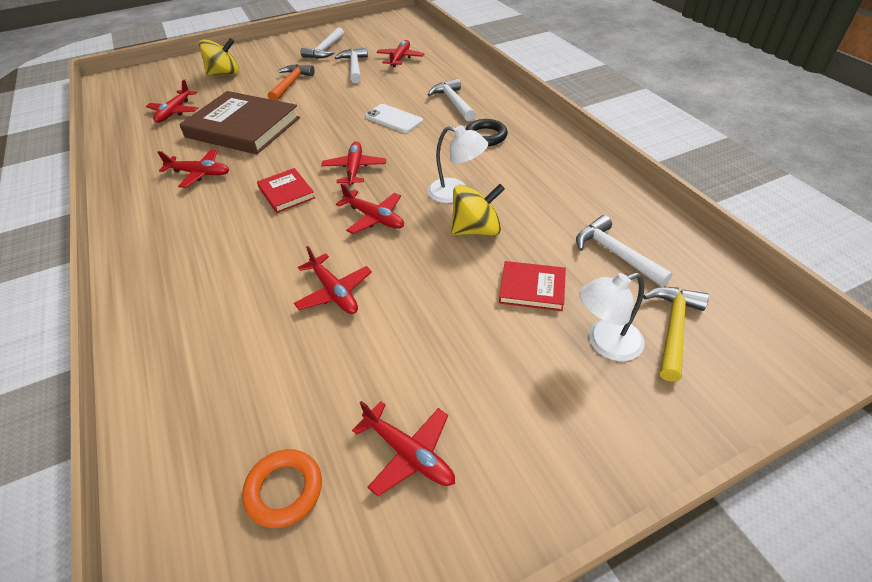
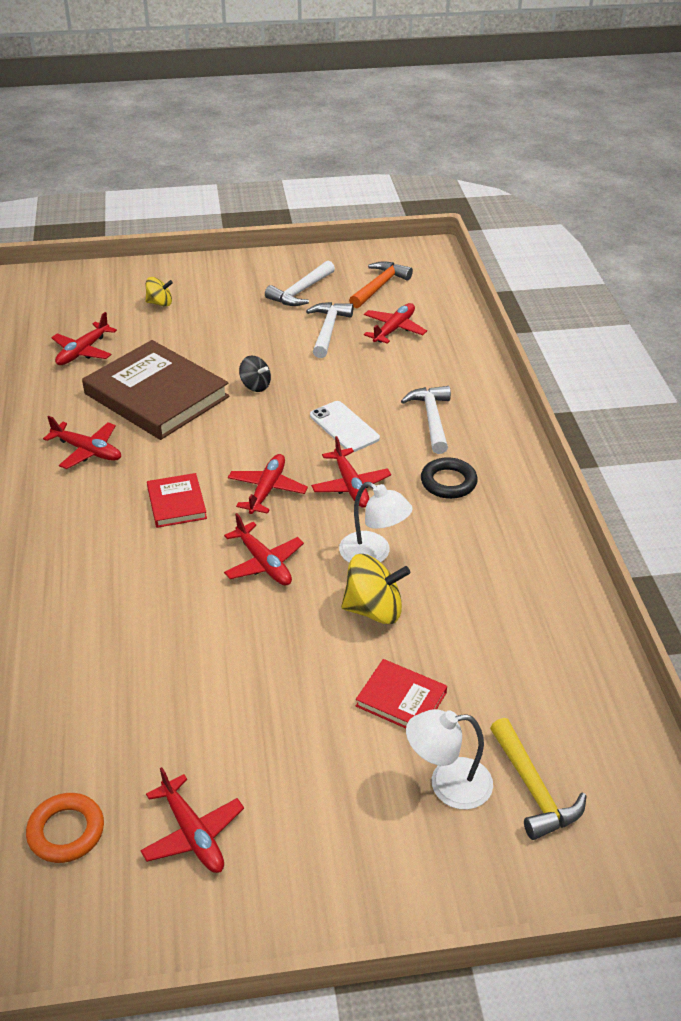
camera: 15 degrees right, 5 degrees down
(225, 73) = (160, 303): yellow spinning top -> yellow spinning top, size x0.60
(291, 84) = (237, 340): orange hammer -> orange hammer (379, 286)
(316, 107) = (255, 386): none -> black spinning top
(334, 292) = (184, 643): red plane -> red plane (350, 485)
(615, 253) = (520, 684): white hammer -> none
(673, 328) = (533, 789): yellow hammer -> yellow hammer turned 120 degrees clockwise

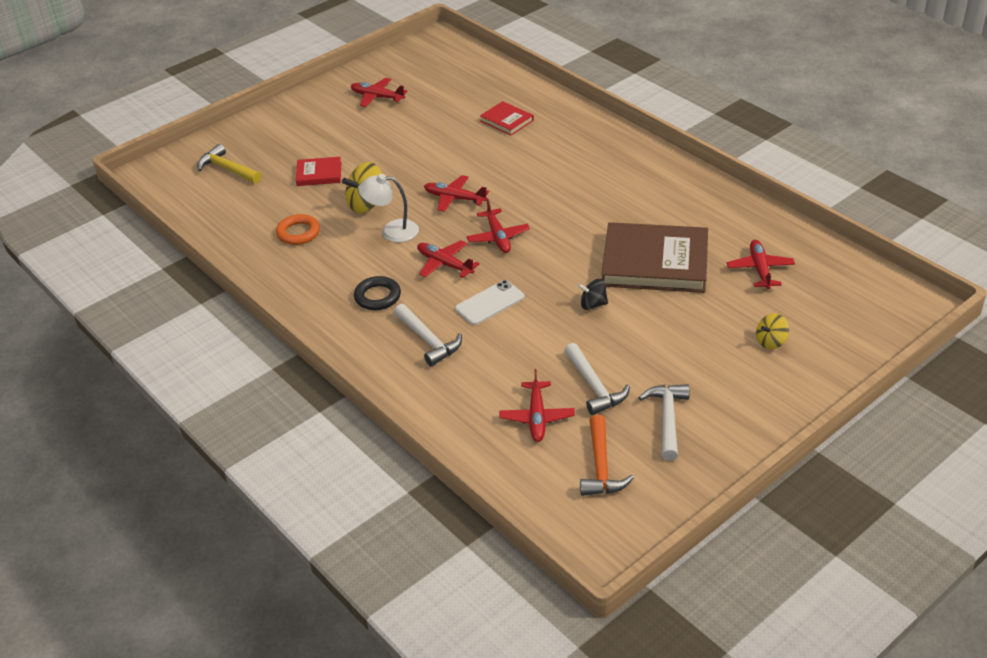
camera: 150 degrees right, 0 degrees up
(66, 831) = (432, 77): orange ring -> orange ring (298, 233)
(87, 451) = (645, 207): red plane -> none
(177, 503) = (545, 205): red book -> red book (506, 121)
(344, 427) = (490, 303): white phone -> white phone turned 60 degrees counterclockwise
(447, 784) = (272, 154): white lamp -> none

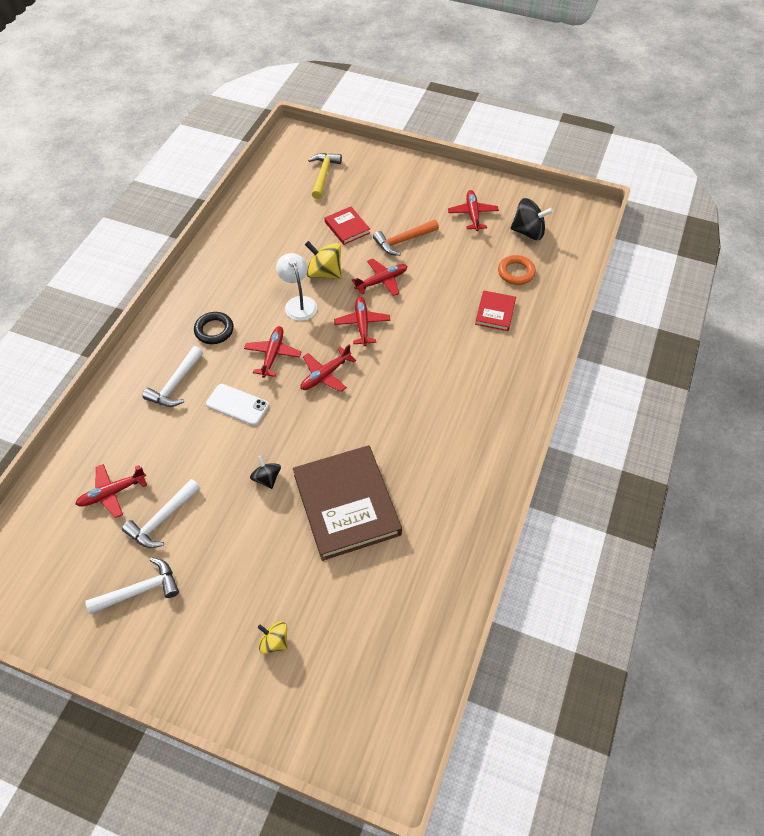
camera: 60 degrees right, 15 degrees up
(298, 233) = (268, 250): orange ring -> orange ring (516, 272)
(429, 75) = (528, 232): none -> black spinning top
(601, 467) = (69, 560): orange hammer -> orange hammer (403, 241)
(760, 269) = (378, 597): red plane -> red plane (381, 281)

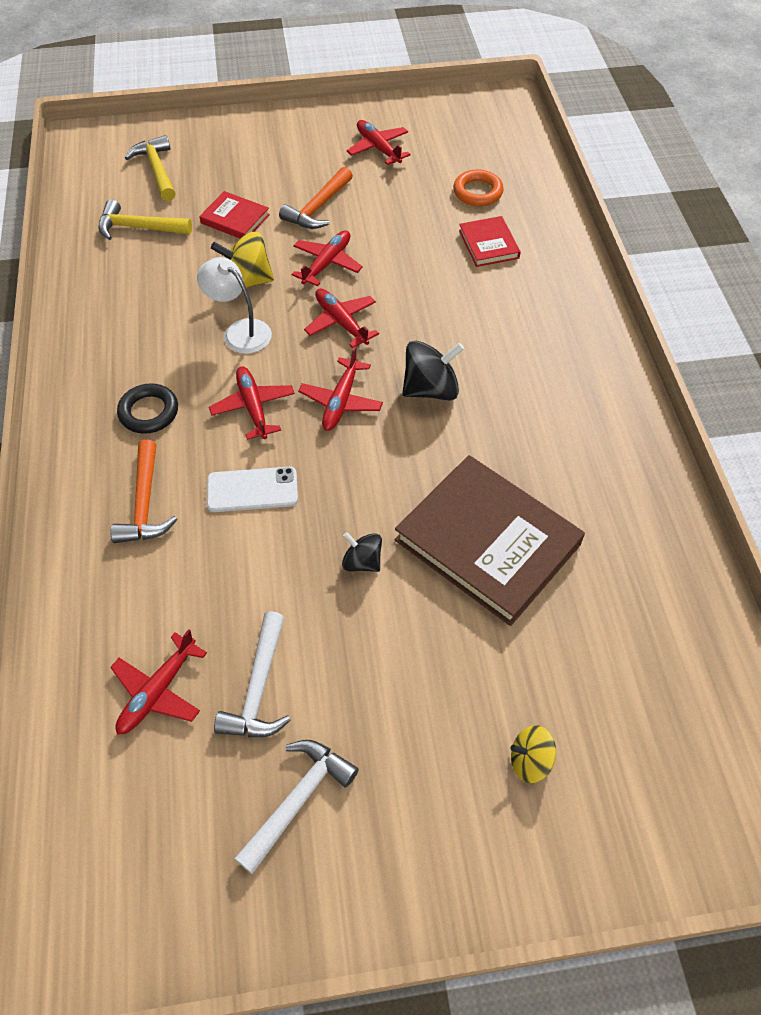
camera: 30 degrees left, 0 degrees up
(175, 384) = (145, 504): white hammer -> orange hammer
(287, 210) = (138, 228): none -> yellow hammer
(528, 232) = (457, 144): black spinning top -> black spinning top (431, 389)

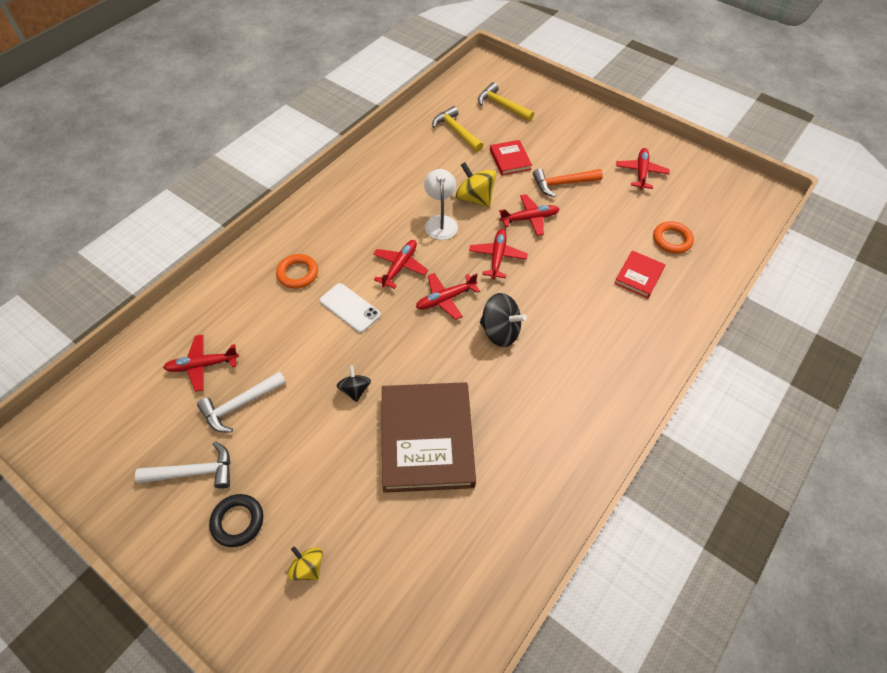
camera: 45 degrees right, 0 degrees up
(145, 504) = (297, 273): orange hammer -> orange ring
(149, 412) = (351, 230): black ring -> black ring (238, 521)
(157, 169) = (501, 105): yellow hammer -> yellow hammer turned 75 degrees counterclockwise

